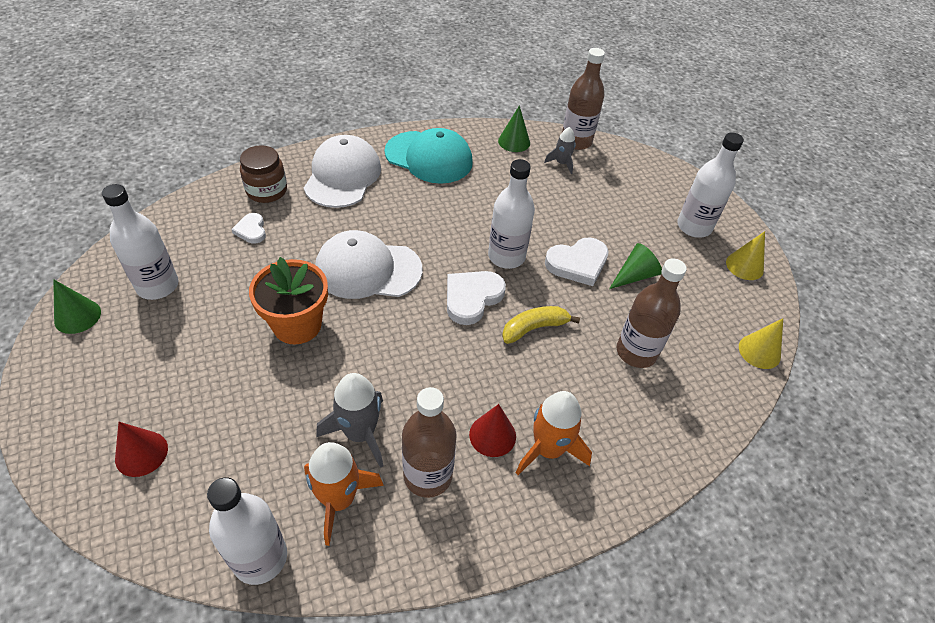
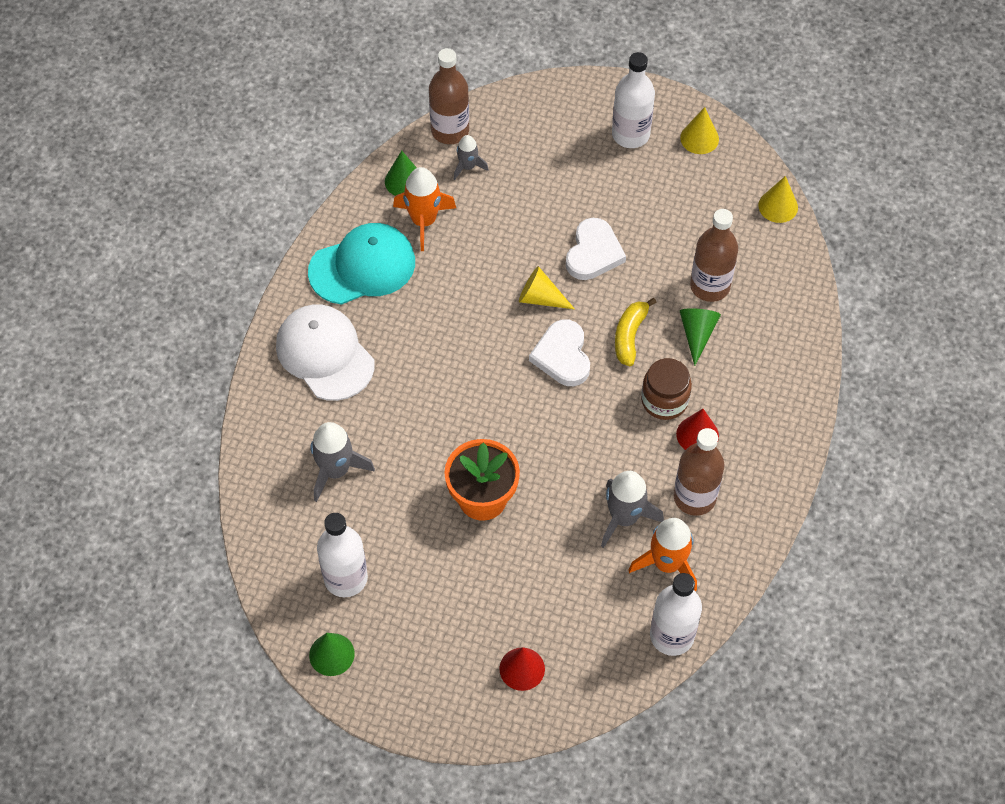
camera: 45 degrees left, 10 degrees up
(251, 230) = (335, 470): white heart -> grey rocket
(267, 191) = (290, 428): brown jar -> brown jar (664, 400)
(368, 269) = (465, 410): white cap -> none
(506, 256) = (540, 298): white bottle -> yellow cone
(548, 449) = (737, 408): orange rocket -> orange rocket (424, 221)
(634, 276) = (641, 223): green cone -> green cone (697, 334)

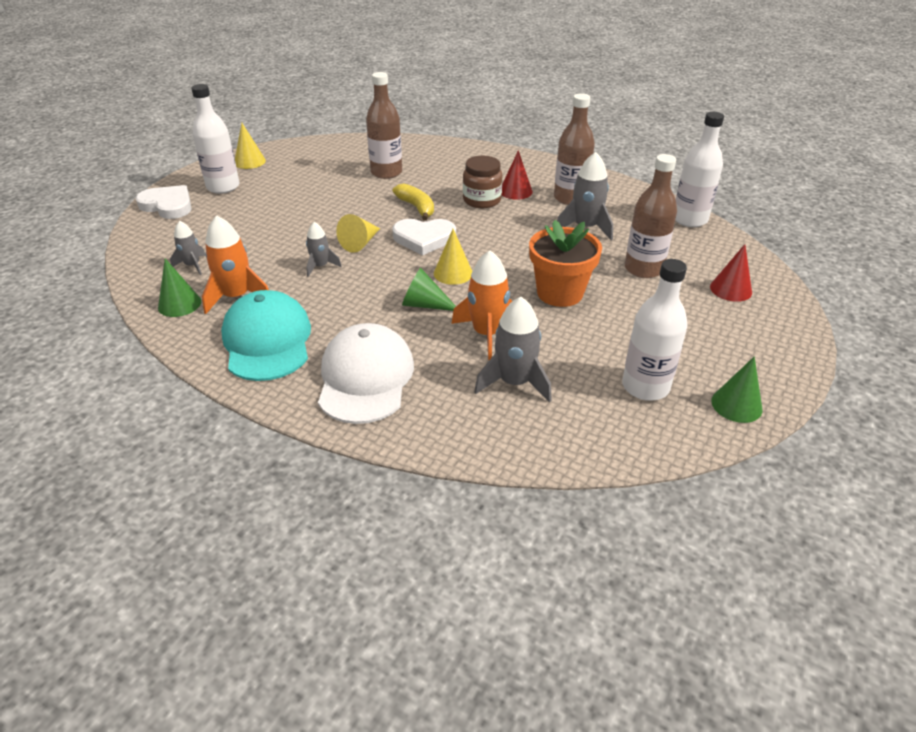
camera: 80 degrees left, 20 degrees down
(325, 354) = (365, 378): white cap -> white cap turned 120 degrees clockwise
(450, 131) = (142, 271): brown bottle -> brown bottle (643, 269)
(488, 274) = (320, 266): none -> grey rocket
(593, 253) = (328, 214): white heart -> white heart (168, 205)
(630, 335) = (416, 207): yellow banana -> yellow banana turned 150 degrees counterclockwise
(667, 564) = (627, 215): orange rocket -> orange rocket (487, 334)
(697, 334) = (427, 181): green cone -> green cone (425, 304)
(778, 206) = (331, 142): yellow cone -> yellow cone (453, 273)

